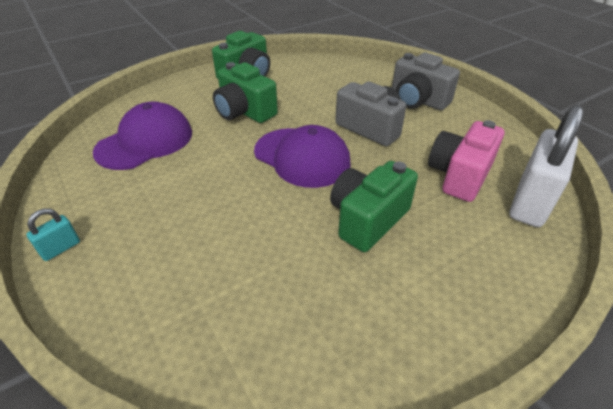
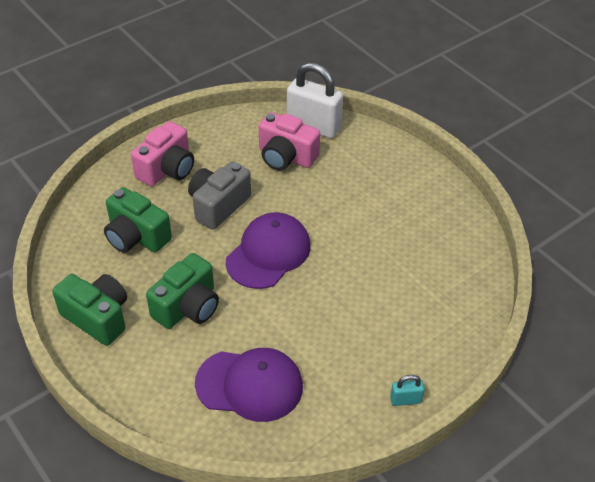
camera: 95 degrees left, 5 degrees up
(61, 248) = (405, 400): turquoise padlock -> turquoise padlock turned 45 degrees counterclockwise
(145, 142) = (250, 385): purple cap -> purple cap turned 150 degrees clockwise
(367, 219) = (343, 211): green camera -> green camera (136, 236)
(417, 100) = (167, 169): grey camera -> pink camera

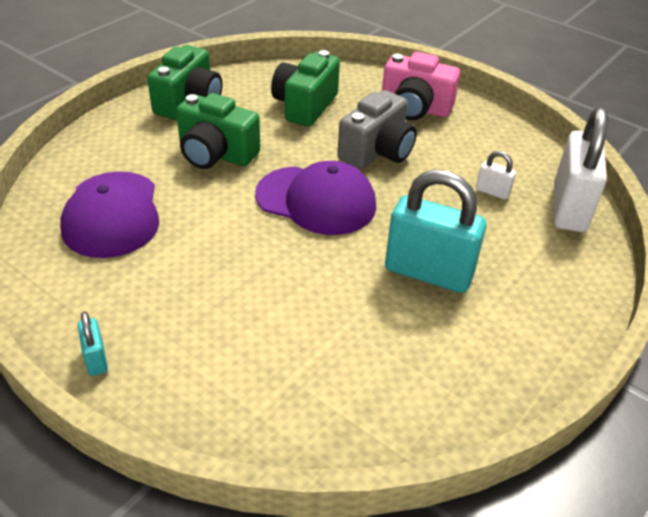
camera: 75 degrees right, 5 degrees down
(218, 205) = (377, 151): grey camera -> grey camera turned 105 degrees clockwise
(286, 157) = (492, 192): pink camera -> white padlock
(358, 211) = (428, 272): none -> turquoise padlock

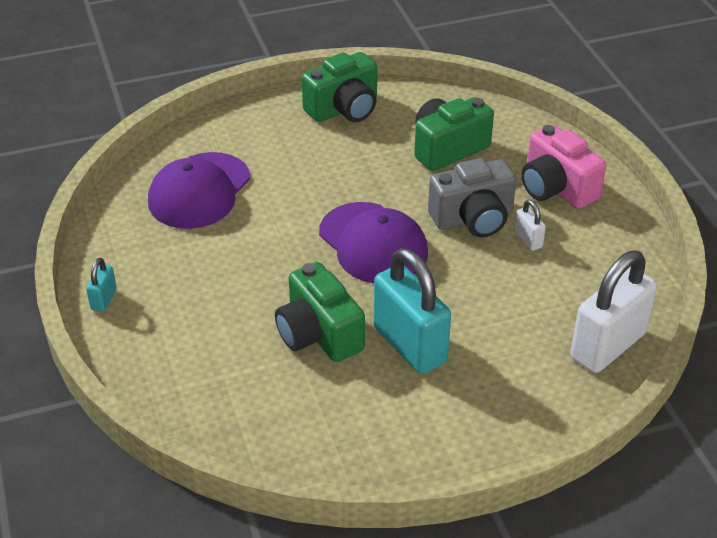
camera: 35 degrees right, 0 degrees up
(216, 154) = (325, 168): green camera -> green camera (318, 334)
(492, 192) = (546, 300): white padlock -> white padlock (528, 240)

